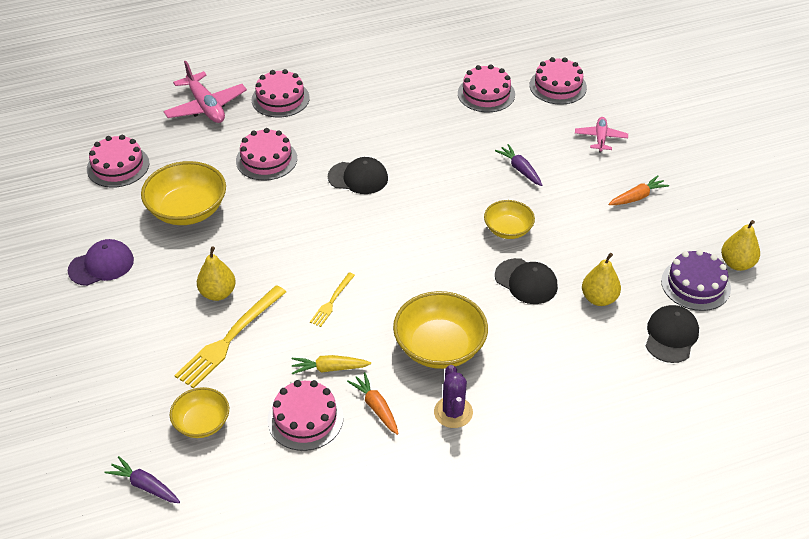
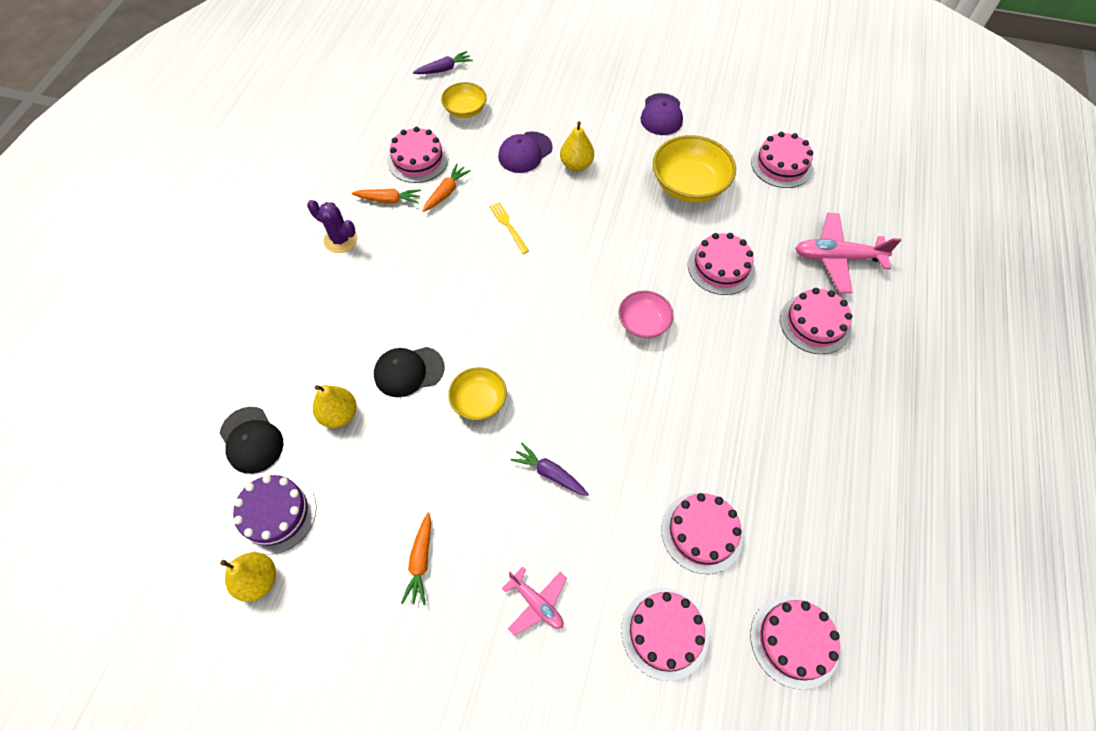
camera: 125 degrees right, 15 degrees up
(229, 339) = (525, 152): yellow fork -> purple cap
(329, 368) = (446, 192): yellow carrot -> orange carrot
(358, 178) = (643, 323): black cap -> pink bowl
(439, 347) = (402, 267): yellow bowl -> none
(509, 43) = (794, 641): none -> pink cake
(520, 169) = (550, 473): purple carrot -> purple carrot turned 150 degrees counterclockwise

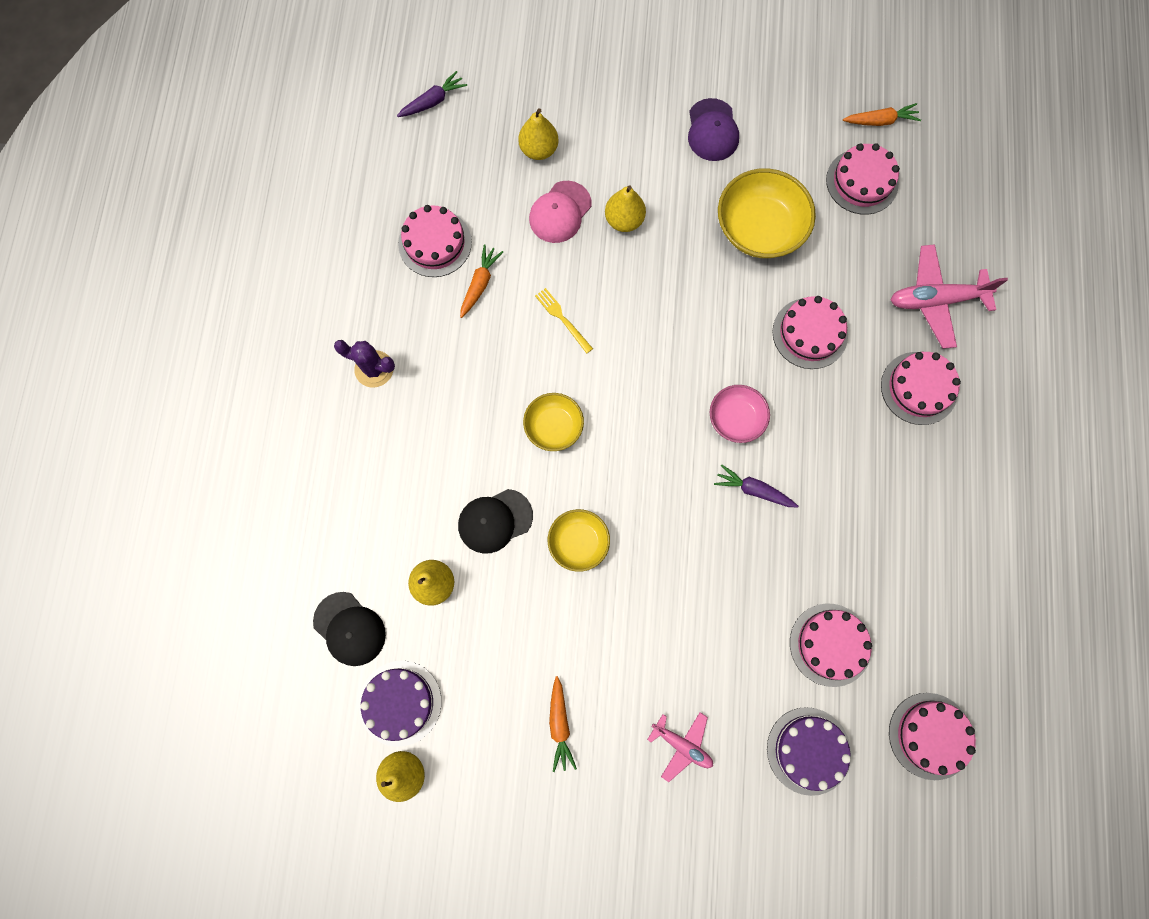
camera: 10 degrees left, 15 degrees up
(388, 200) = (415, 306): orange carrot -> orange carrot (880, 121)
(465, 110) = (474, 161): yellow bowl -> yellow bowl (554, 427)
(518, 109) = (539, 150): none -> yellow pear
(525, 152) = (560, 212): purple cap -> pink cap
(550, 473) = (669, 610): purple carrot -> purple carrot (754, 490)
(664, 633) = (808, 750): pink cake -> purple cake

